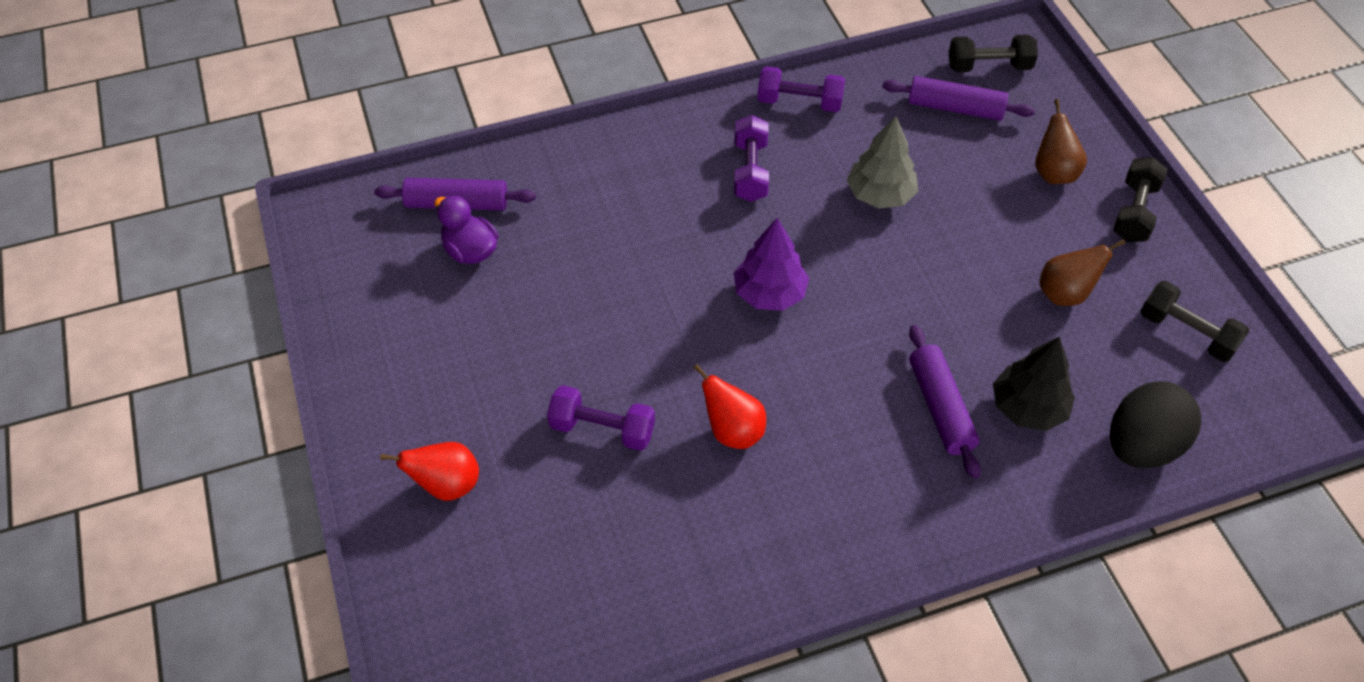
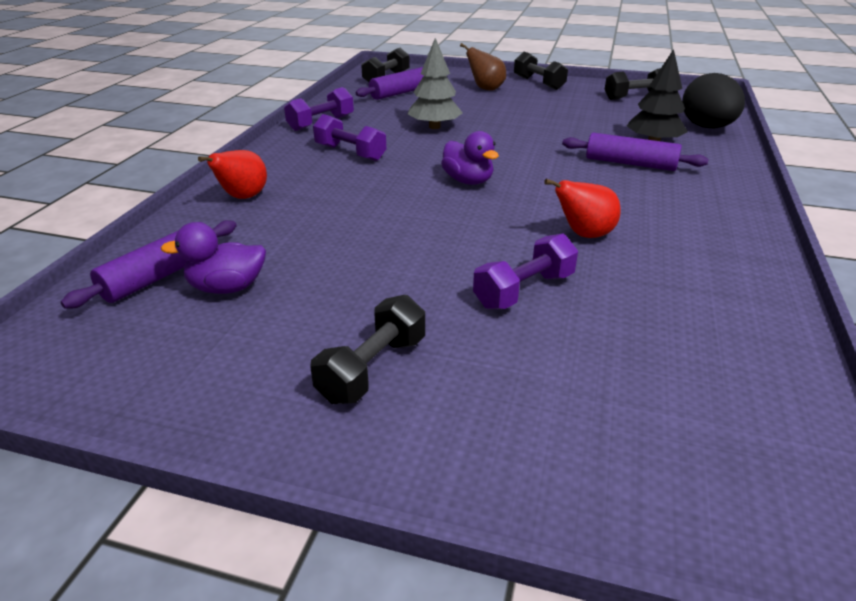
camera: 55 degrees left, 20 degrees down
(442, 390) = (372, 369): none -> black dumbbell
(447, 485) = (505, 414): red pear -> red pear (243, 197)
(769, 293) = (468, 181): purple tree -> purple duck
(1065, 294) = (576, 111): brown pear -> none

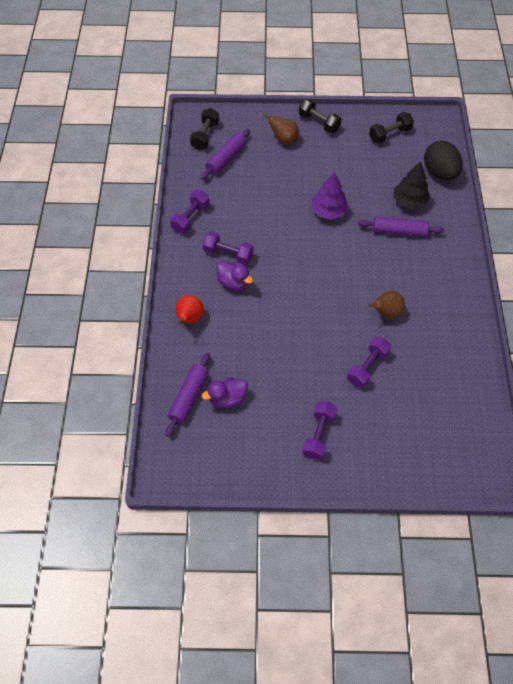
camera: 15 degrees left, 25 degrees up
(372, 369) = (318, 434): black dumbbell -> purple dumbbell
(434, 127) = (268, 208): grey tree -> none
(468, 181) = (311, 272): purple duck -> purple duck (233, 283)
(522, 138) = (328, 211): none -> purple tree
(584, 235) = (386, 313): red pear -> brown pear

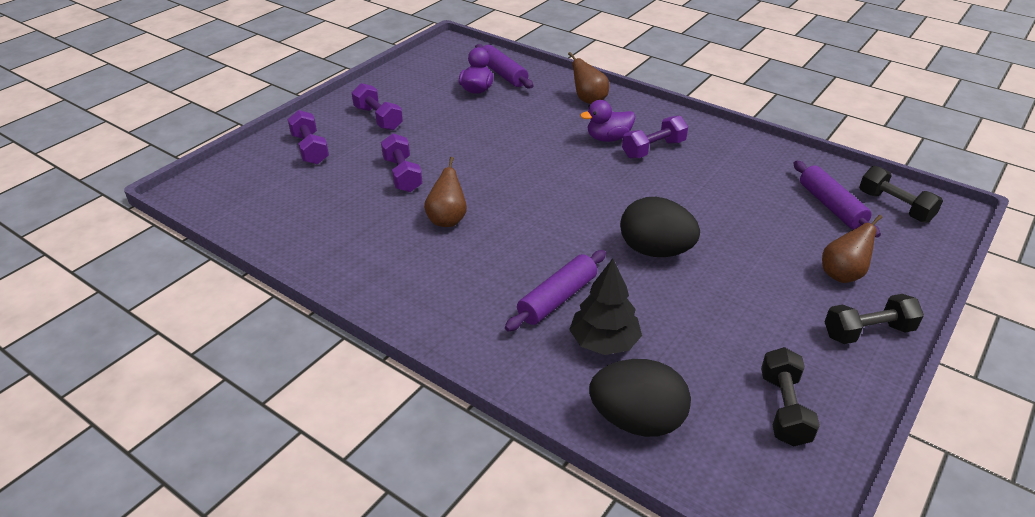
camera: 125 degrees right, 20 degrees down
(189, 319) = (588, 100): red pear -> brown pear
(190, 218) = (735, 145): purple dumbbell -> purple dumbbell (310, 149)
(328, 211) = (655, 251): purple tree -> black egg

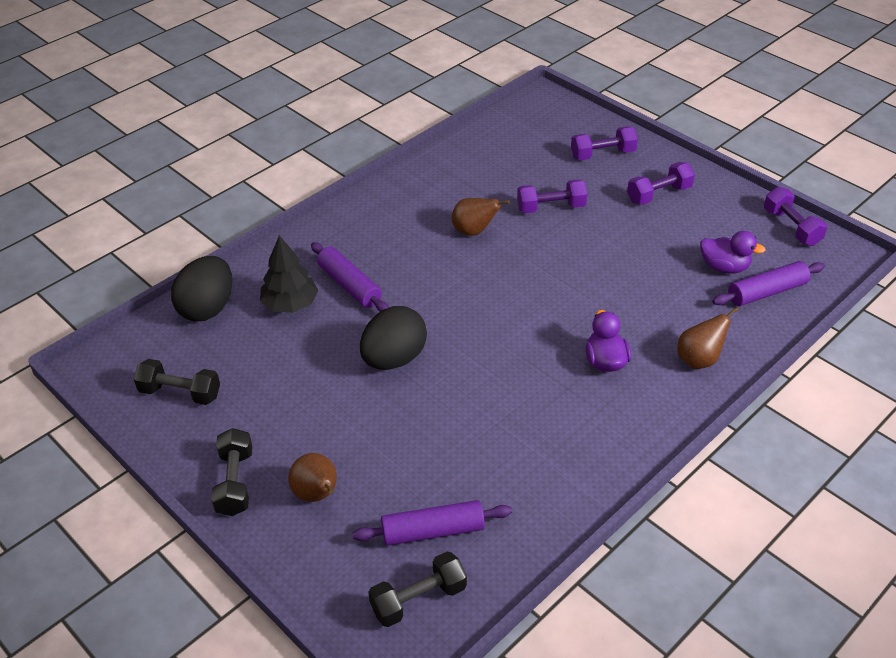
camera: 100 degrees right, 5 degrees up
(653, 149) = (577, 396): purple dumbbell -> purple dumbbell (791, 227)

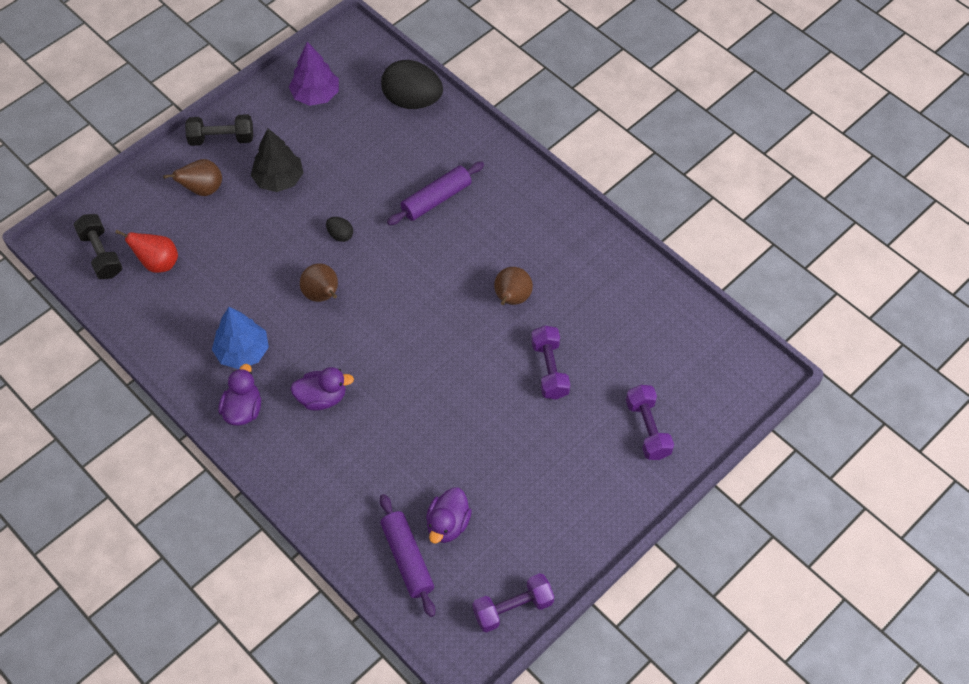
camera: 90 degrees right, 15 degrees up
(180, 393) = (315, 95): black dumbbell -> purple tree
(290, 304) = (413, 157): black tree -> black tree (279, 179)
(394, 359) = (340, 235): black egg -> black egg, size x0.45
(433, 531) = (158, 263): purple rolling pin -> red pear
(556, 433) = (242, 352): none -> blue tree
(631, 426) = (243, 409): none -> purple duck
(659, 194) = (573, 478): purple dumbbell -> none
(699, 359) = (317, 477): brown pear -> brown pear (322, 295)

